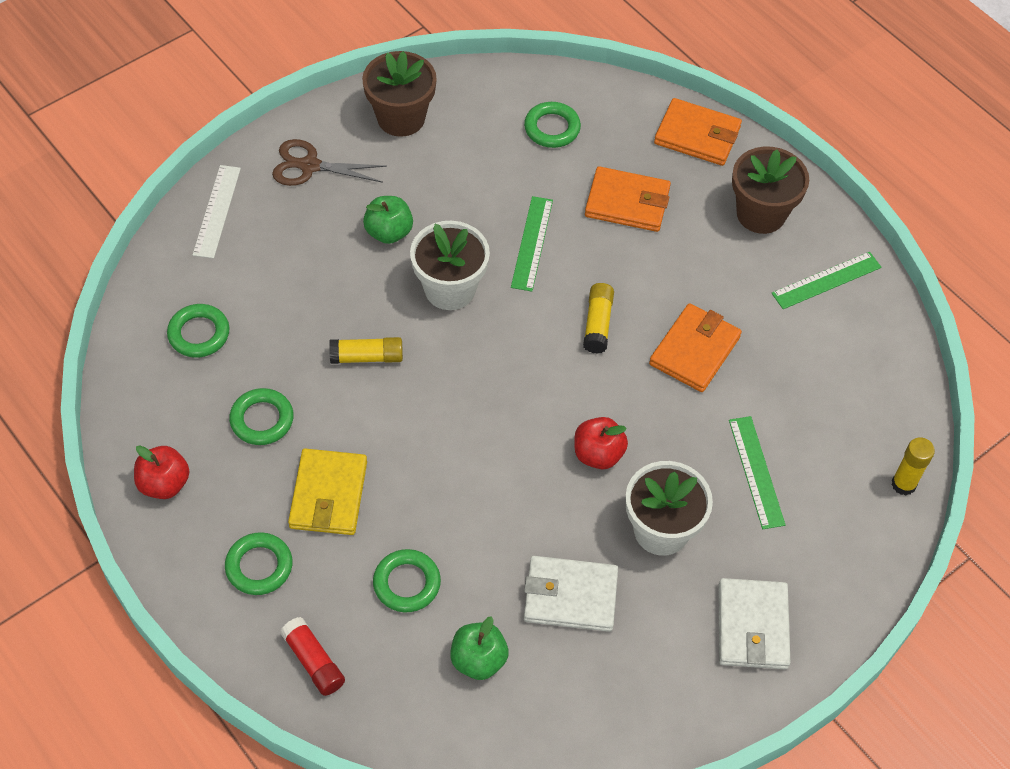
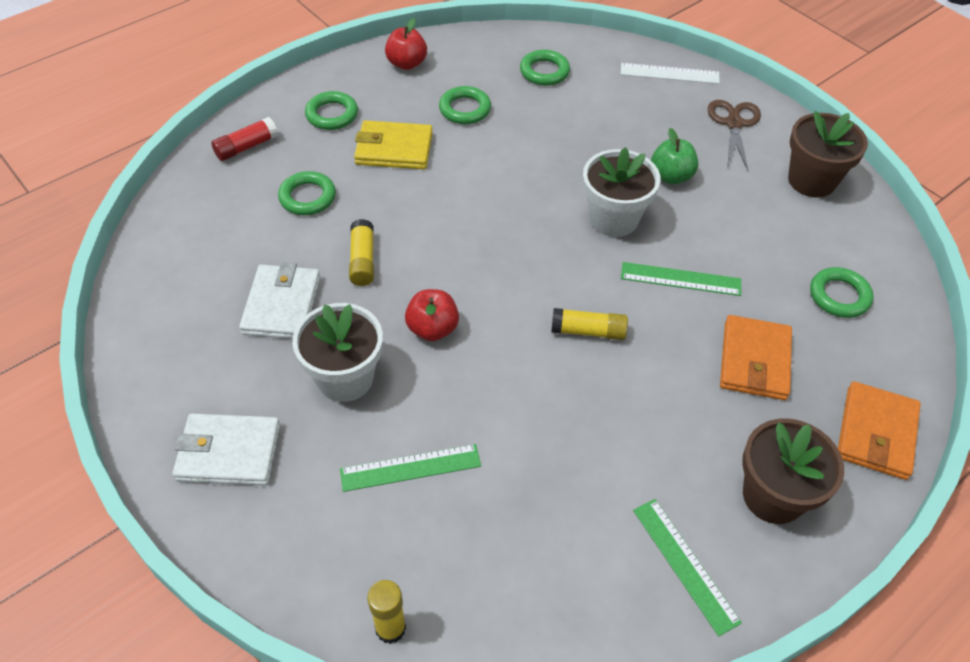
camera: 90 degrees right, 5 degrees down
(367, 357) = (531, 167): yellow glue stick -> yellow glue stick (362, 260)
(478, 660) = (230, 243): green apple -> none
(694, 351) = (564, 416): orange wallet -> none

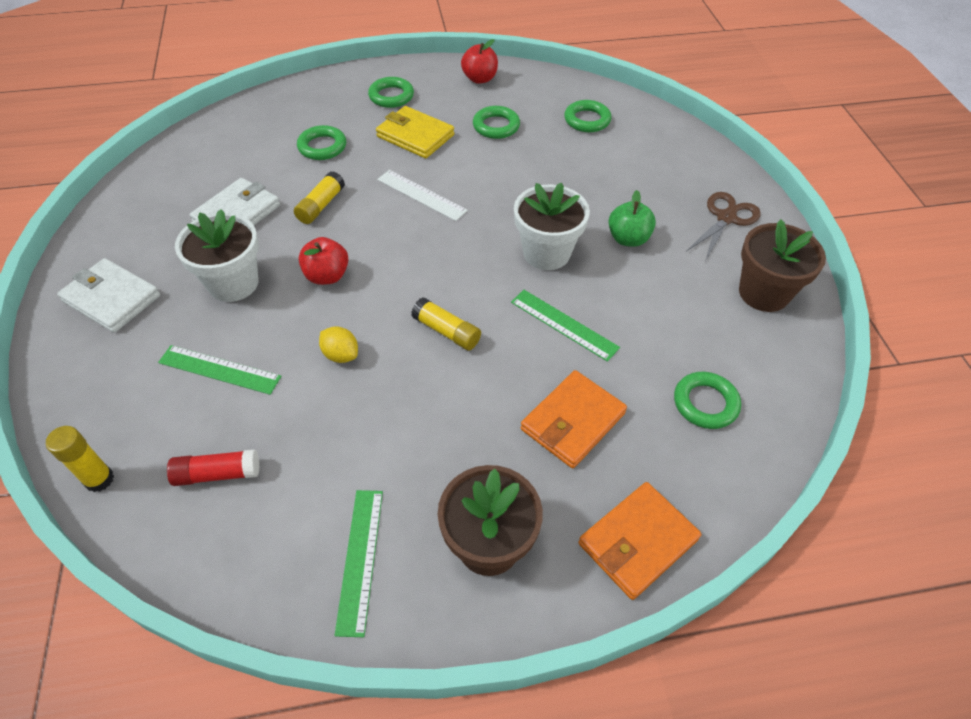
camera: 30 degrees right, 0 degrees up
(246, 147) = (311, 97): red glue stick -> red glue stick (217, 474)
(513, 398) = (341, 355): none -> yellow lemon
(669, 73) = (699, 157): white ruler -> white ruler (421, 195)

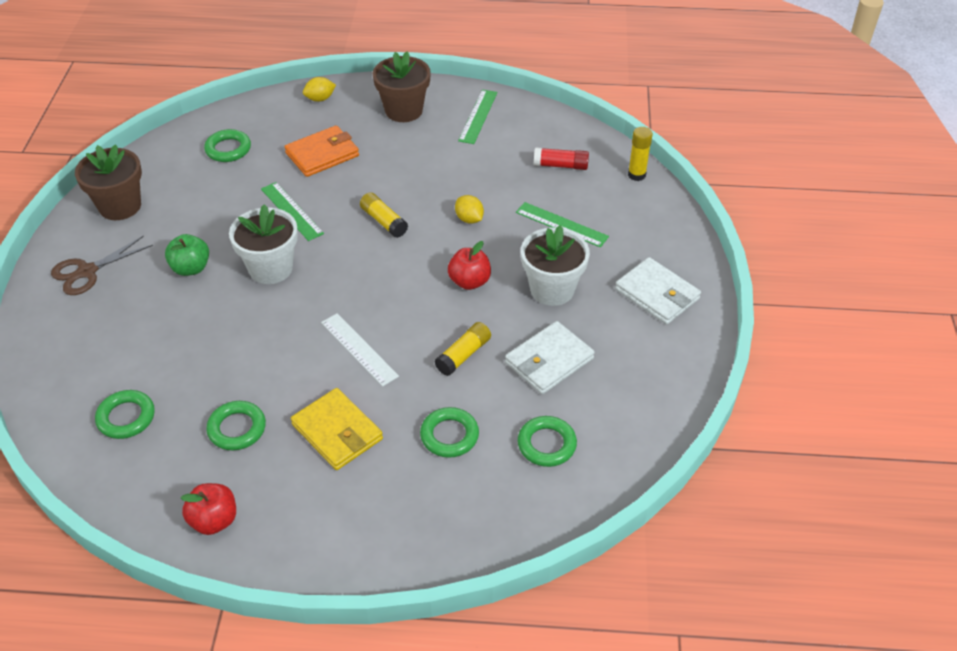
camera: 165 degrees left, 5 degrees down
(391, 96) = (344, 509): green ring -> green ring (546, 444)
(637, 541) = (320, 99): orange wallet -> yellow lemon

